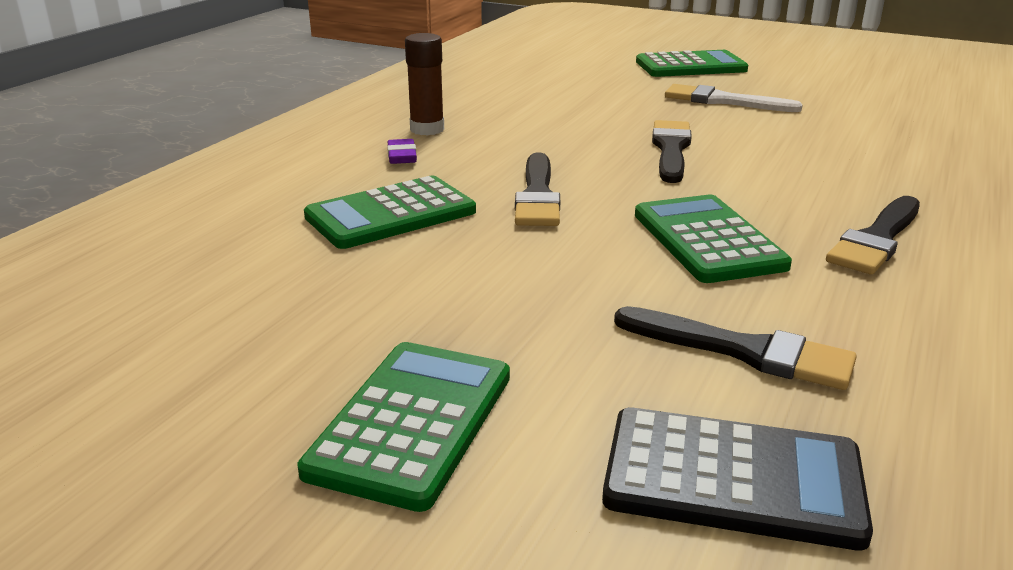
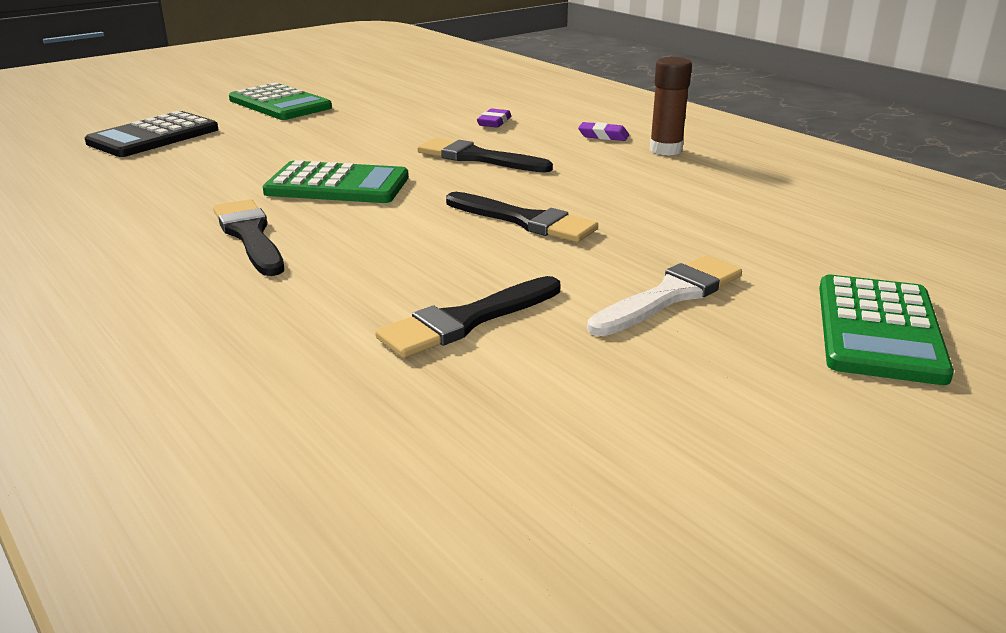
camera: 115 degrees right, 0 degrees up
(391, 214) = (494, 122): green calculator -> purple eraser
(743, 351) = (216, 160): black brush -> black brush (466, 321)

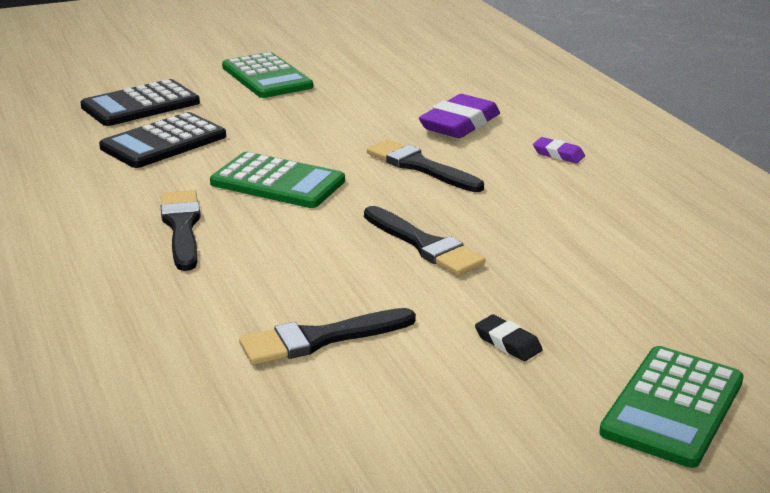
camera: 15 degrees right, 0 degrees up
(194, 164) = (164, 142): none -> black calculator
(494, 122) = (459, 124): purple eraser -> purple eraser, size x1.99
(665, 150) = (610, 180): brown glue stick -> none
(670, 295) = (508, 343): white brush -> black eraser

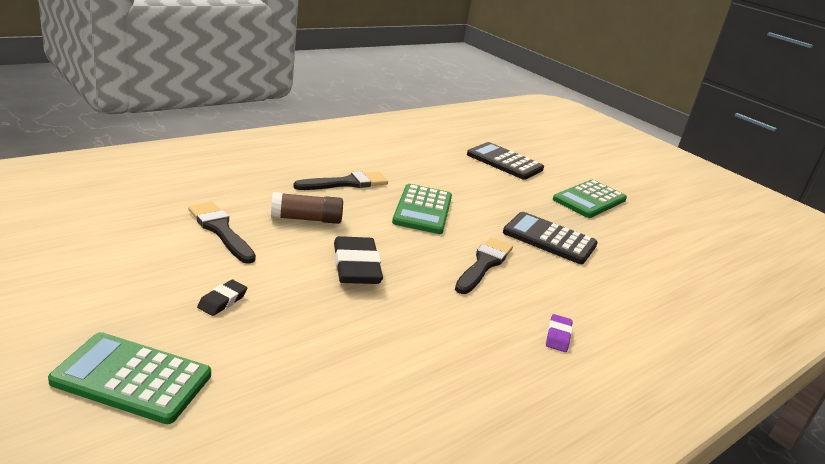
camera: 70 degrees right, 0 degrees up
(164, 142) = (456, 172): black calculator -> black calculator (549, 239)
(293, 268) = (306, 219): none -> brown glue stick
(424, 245) = (356, 266): black brush -> black eraser
(459, 124) = (579, 283): purple eraser -> none

